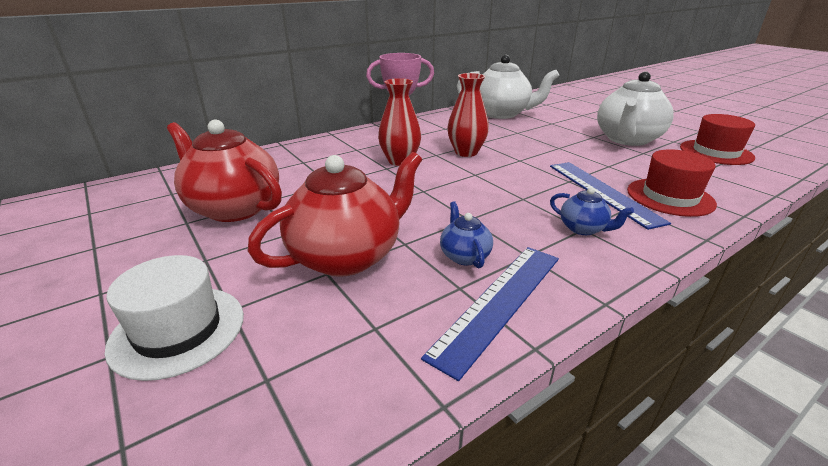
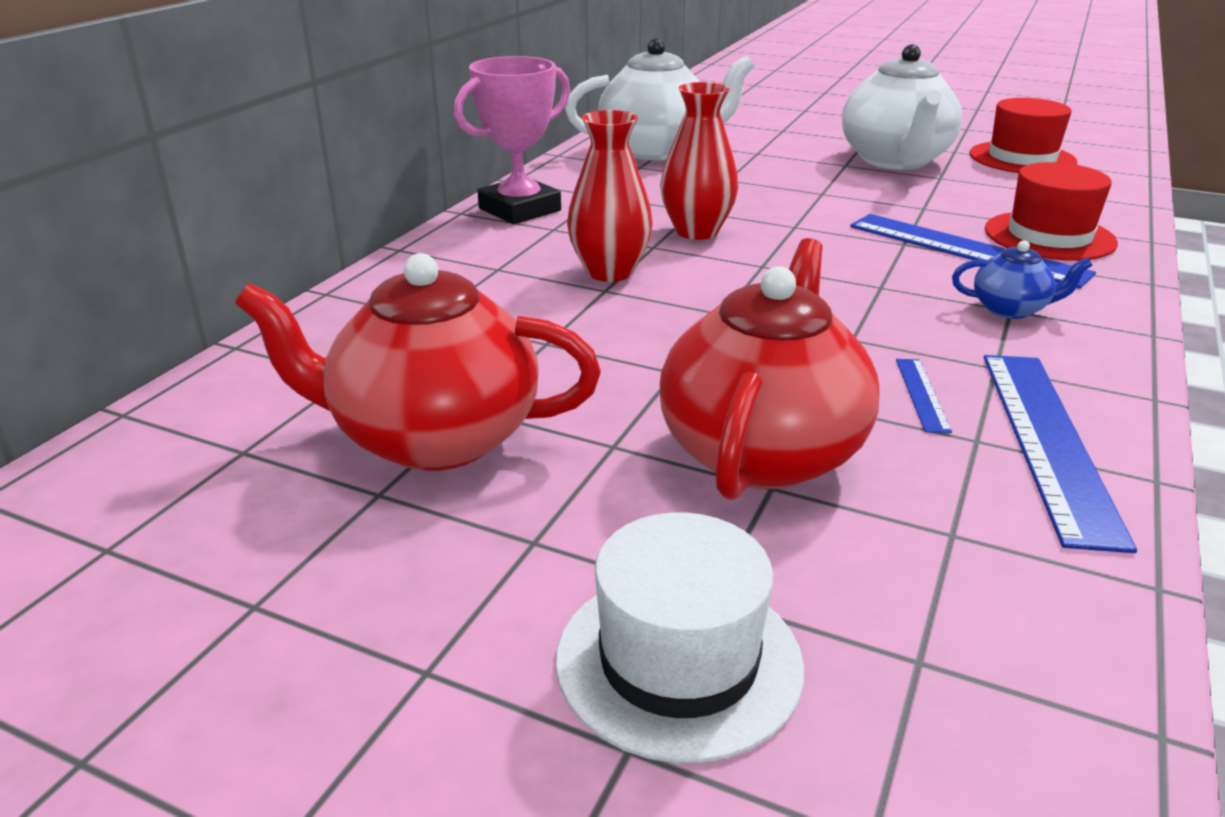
camera: 30 degrees left, 0 degrees up
(464, 256) = (921, 394): blue teapot -> blue ruler

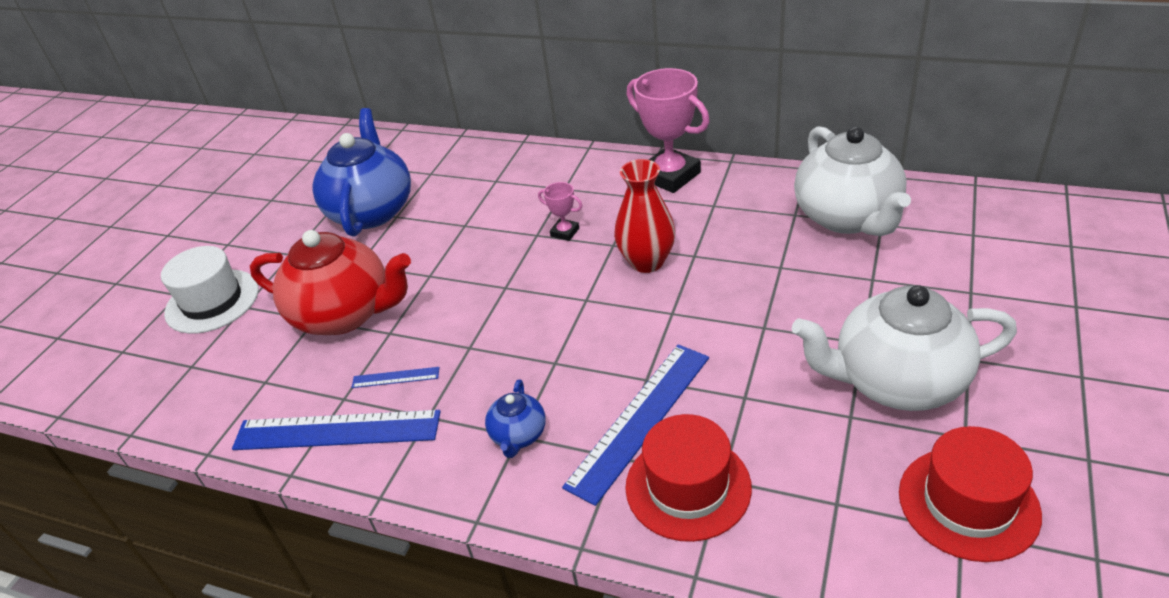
camera: 90 degrees right, 10 degrees up
(433, 438) = (372, 211): red teapot -> blue teapot
(609, 272) = (565, 232): red vase -> pink trophy

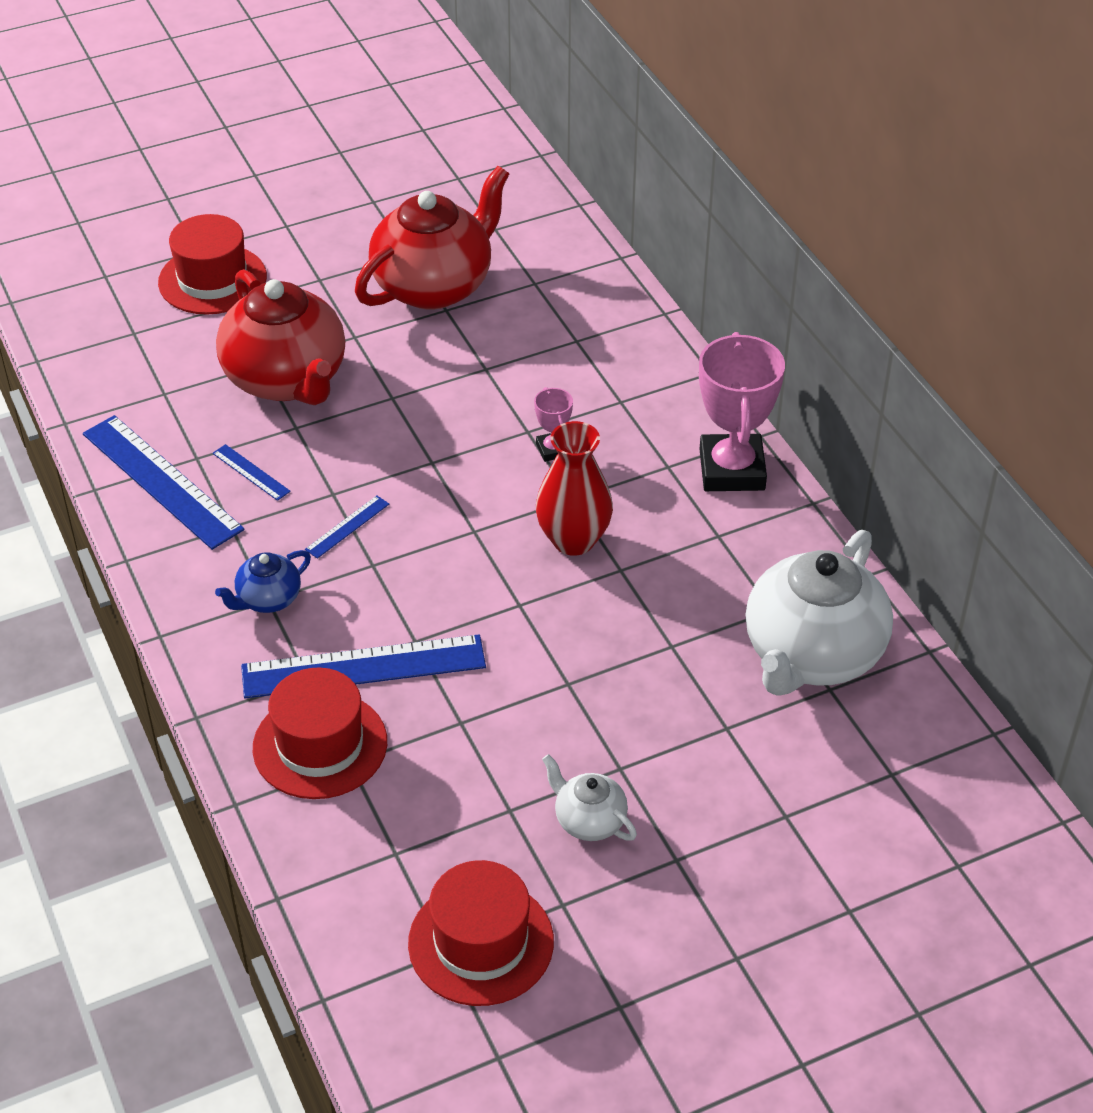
camera: 40 degrees right, 5 degrees up
(212, 301) = (212, 280): white hat -> red hat
(372, 211) = (434, 286): blue teapot -> red teapot
(506, 356) = (347, 527): none -> blue ruler
(896, 382) = (589, 820): white teapot -> white teapot, size x0.46

